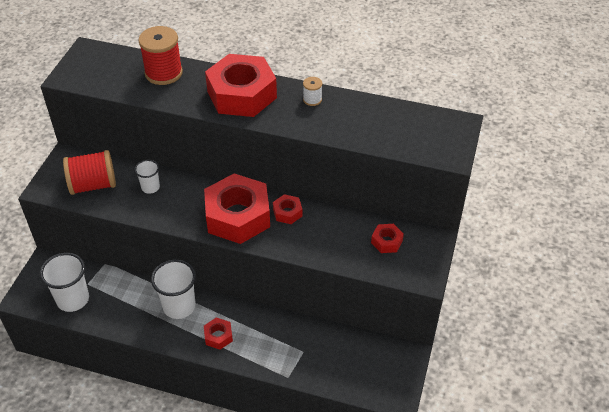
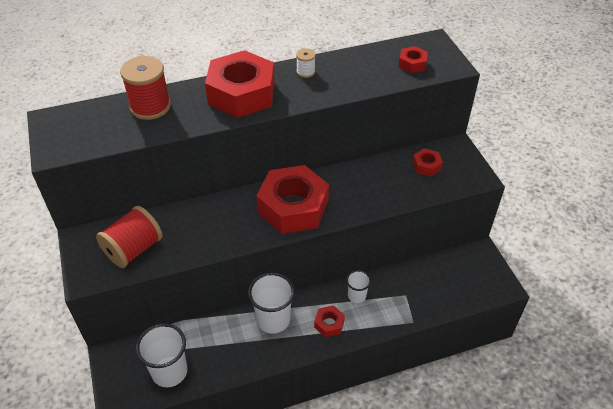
camera: 35 degrees left, 0 degrees up
(150, 187) = (192, 223): white cup -> white cup (357, 296)
(287, 212) = (330, 183): red nut -> red nut (412, 64)

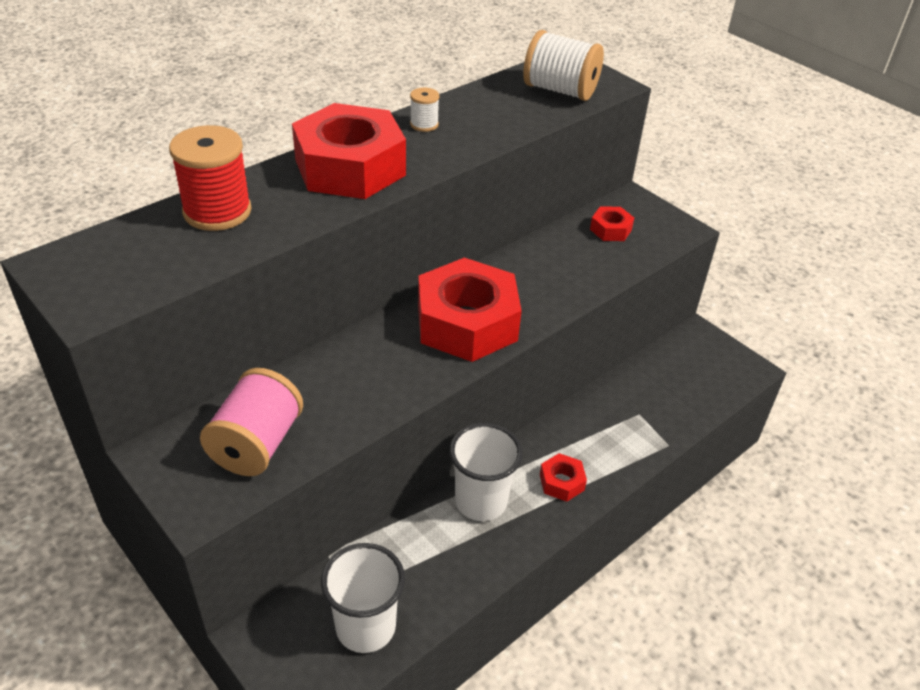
camera: 25 degrees left, 5 degrees down
(133, 249) = (257, 444): red spool -> pink spool
(357, 296) = (577, 434): white cup -> none
(412, 64) = (560, 90): red nut -> white spool

